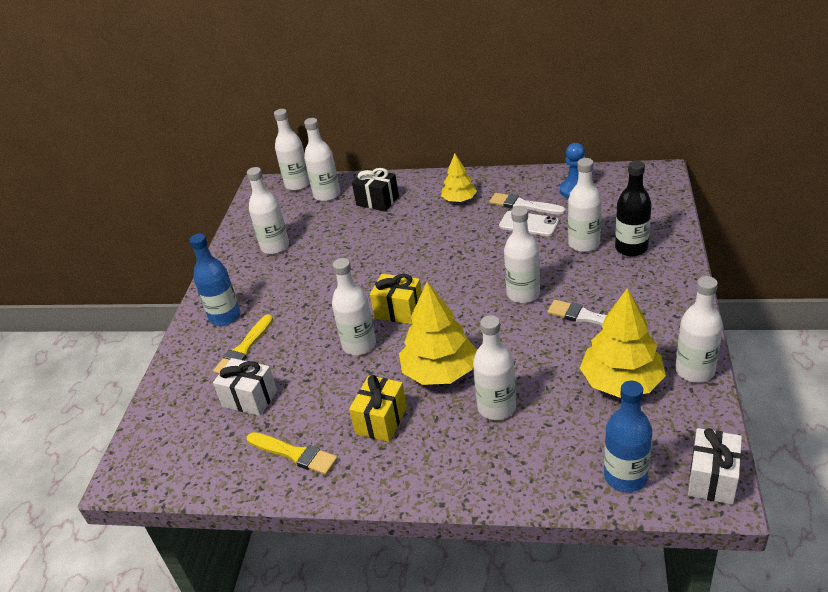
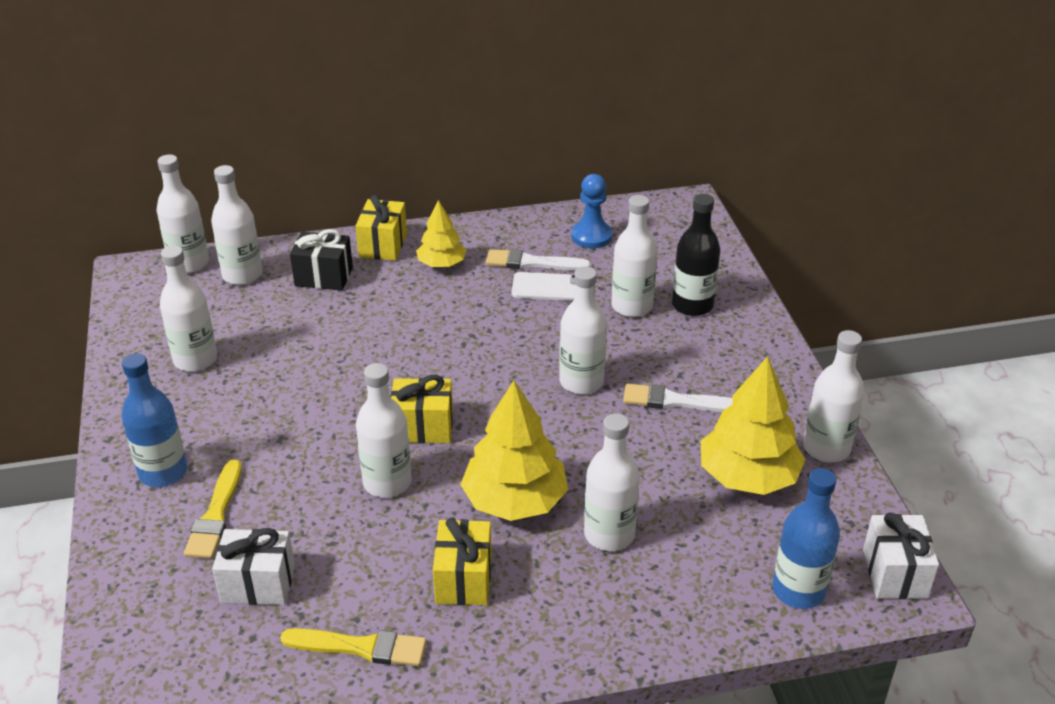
camera: 25 degrees left, 0 degrees up
(425, 183) = (383, 245): none -> yellow gift

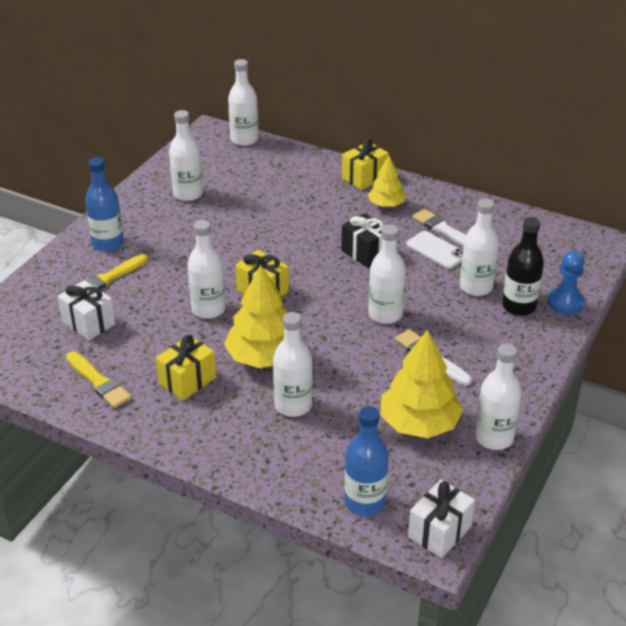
camera: 40 degrees right, 0 degrees up
(242, 275) = (265, 159): white bottle -> none
(324, 277) = (308, 180): black gift -> black gift (365, 253)
(591, 236) = (505, 232): blue pawn -> blue pawn (565, 303)

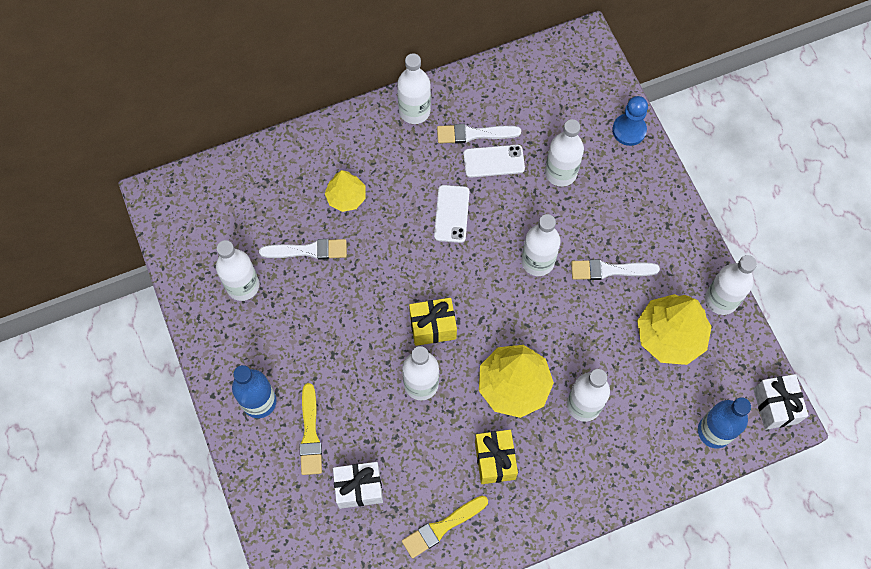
camera: 50 degrees left, 30 degrees up
(99, 382) = (442, 527): yellow brush -> yellow brush turned 150 degrees clockwise
(244, 139) = (199, 178): white bottle -> white bottle (414, 111)
(250, 206) = (308, 250): none -> white brush
(364, 177) = (349, 131): yellow gift -> none
(365, 253) = (452, 214): black gift -> white phone
(386, 204) = (402, 146): yellow tree -> yellow tree (346, 197)
(519, 306) = (606, 164): black bottle -> none

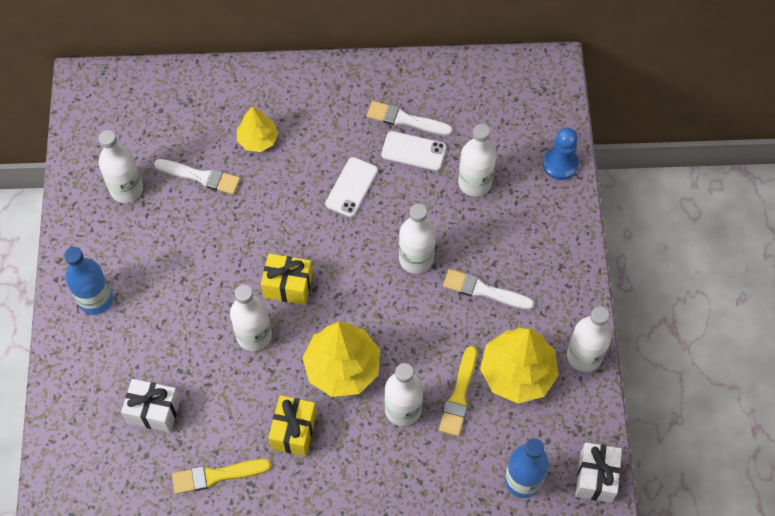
camera: 20 degrees right, 5 degrees down
(310, 434) = (130, 345): yellow brush -> yellow brush (459, 395)
(414, 111) = (357, 80): white bottle -> none

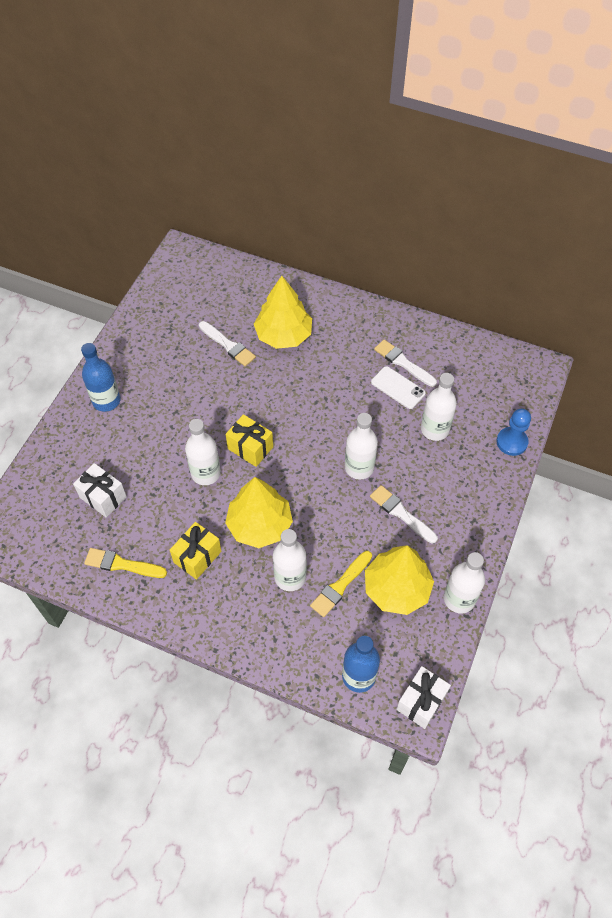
camera: 25 degrees right, 5 degrees down
(126, 189) = (170, 333): white bottle -> none
(257, 139) = (283, 335): yellow tree -> yellow tree, size x1.70
(351, 187) = (336, 395): white phone -> none

